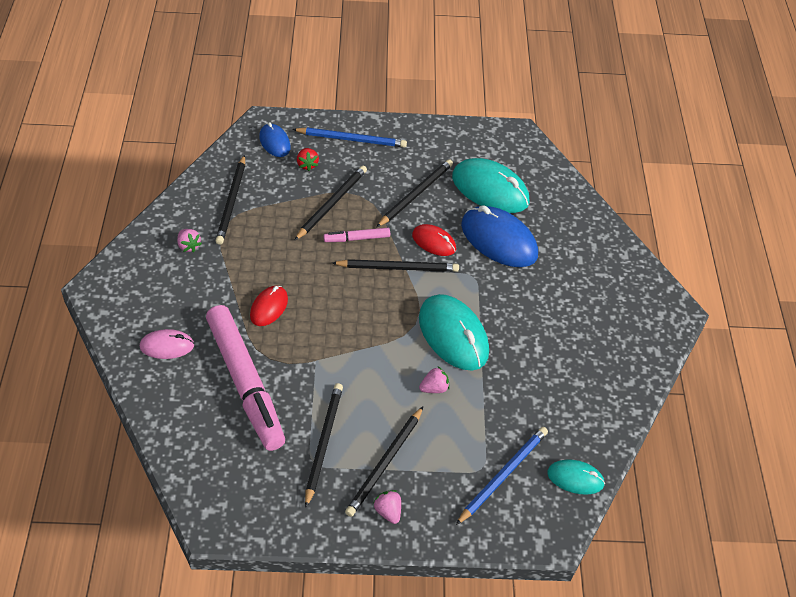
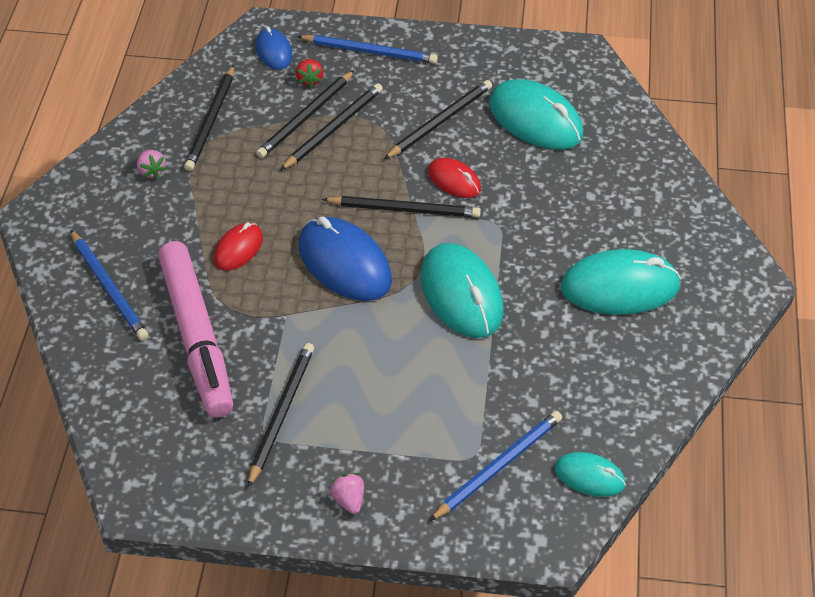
camera: 10 degrees right, 0 degrees up
(167, 346) = (109, 288): pink mouse -> blue pencil
(357, 238) = (358, 172): pink marker -> none
(385, 463) = (353, 442): black pencil -> black pencil (306, 117)
(434, 388) = (428, 357): pink strawberry -> none
(499, 240) = (537, 182): blue mouse -> blue mouse (344, 263)
(575, 322) = (619, 287): none -> turquoise mouse

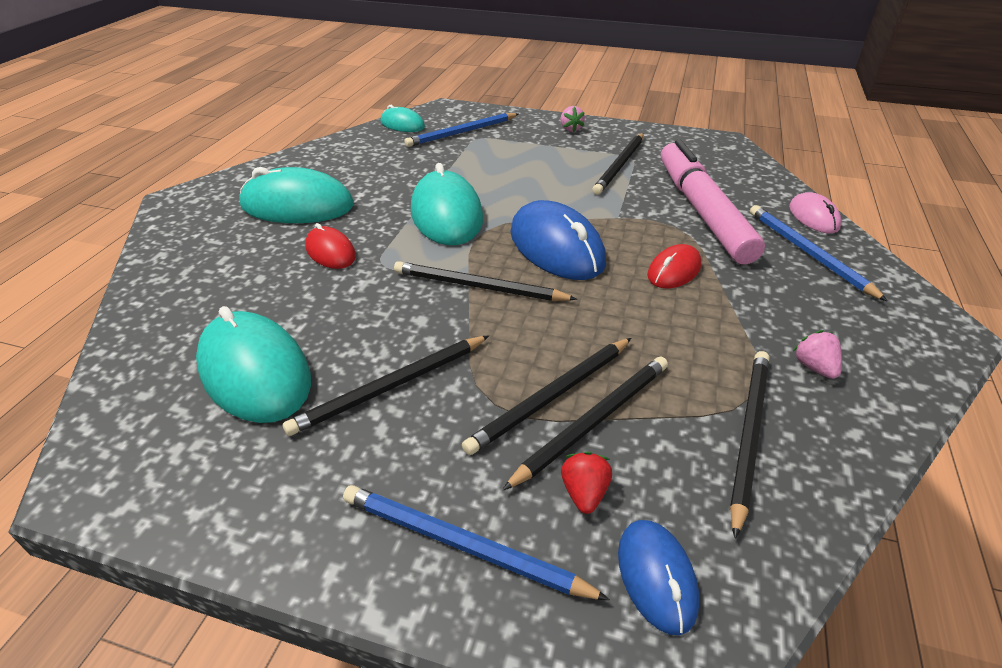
camera: 170 degrees left, 10 degrees down
(81, 343) = (813, 217): none -> pink mouse
(454, 180) = (407, 309): red mouse -> red mouse (330, 252)

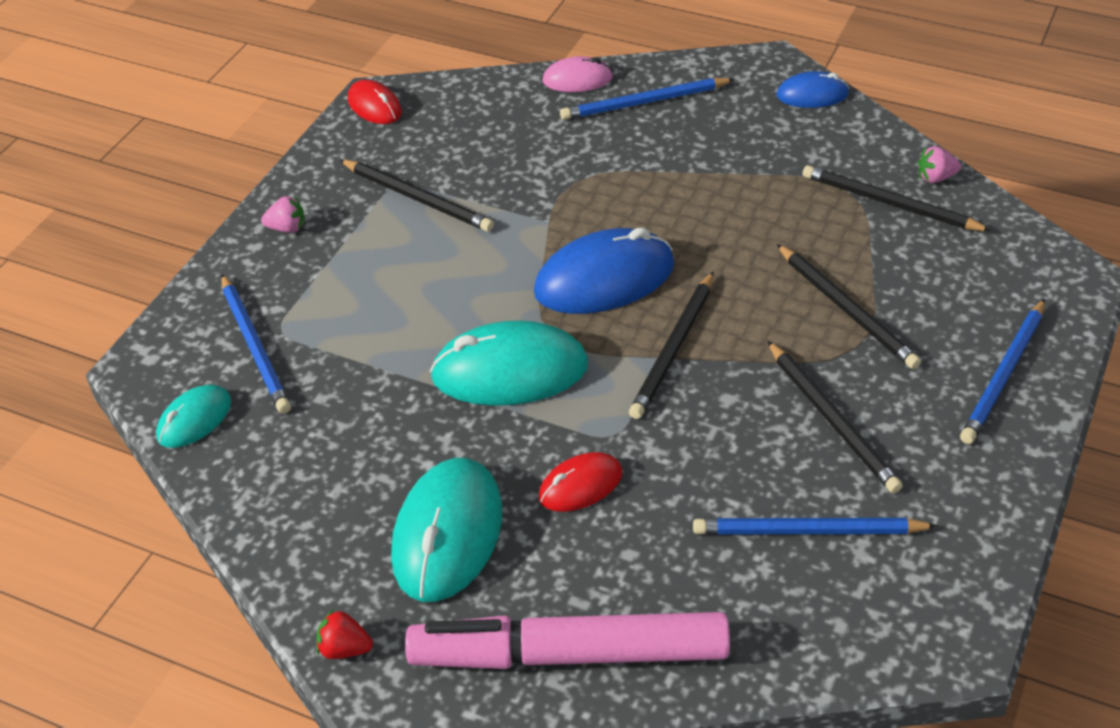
camera: 80 degrees left, 5 degrees up
(255, 372) = (808, 531): turquoise mouse -> blue pencil
(584, 493) = (951, 303): red strawberry -> red strawberry (344, 649)
(593, 421) = (876, 287): black pencil -> none
(656, 577) = (1020, 277): blue mouse -> blue mouse (812, 95)
(674, 270) = (662, 198): red mouse -> red mouse (374, 106)
(702, 211) = (549, 154): pink marker -> pink marker (569, 655)
(814, 367) = (813, 147): pink strawberry -> pink strawberry (935, 178)

